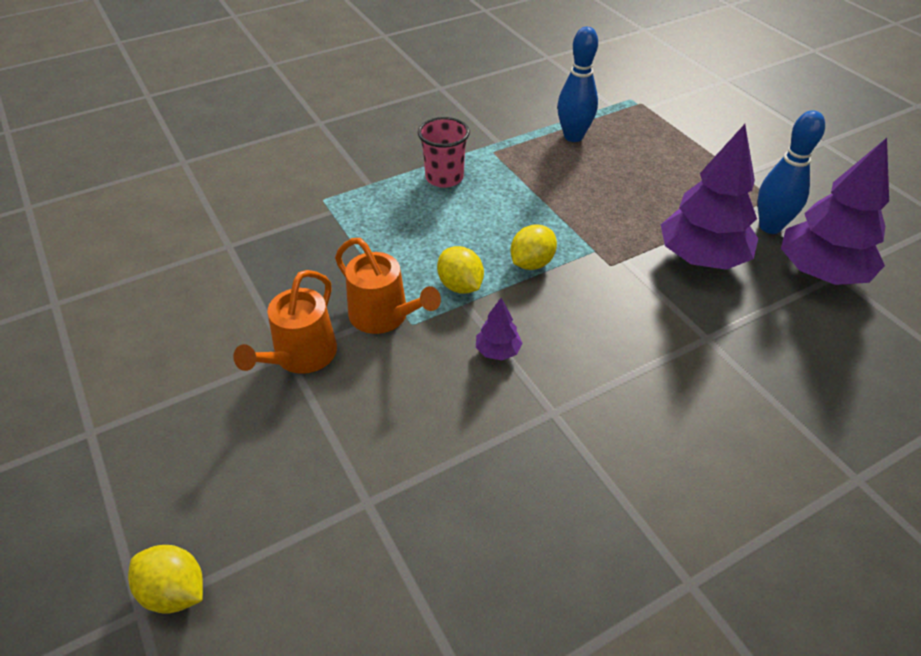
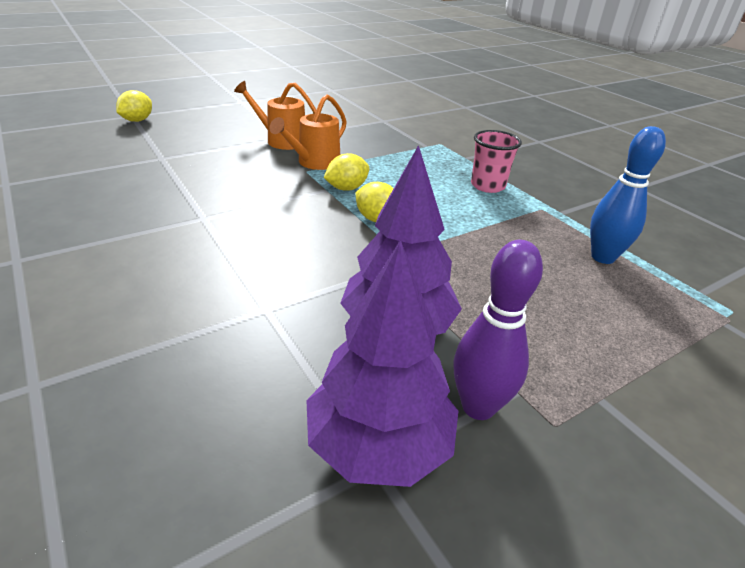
camera: 85 degrees right, 10 degrees down
(498, 351) = (272, 200): purple tree -> none
(770, 226) = (478, 406): blue bowling pin -> purple bowling pin

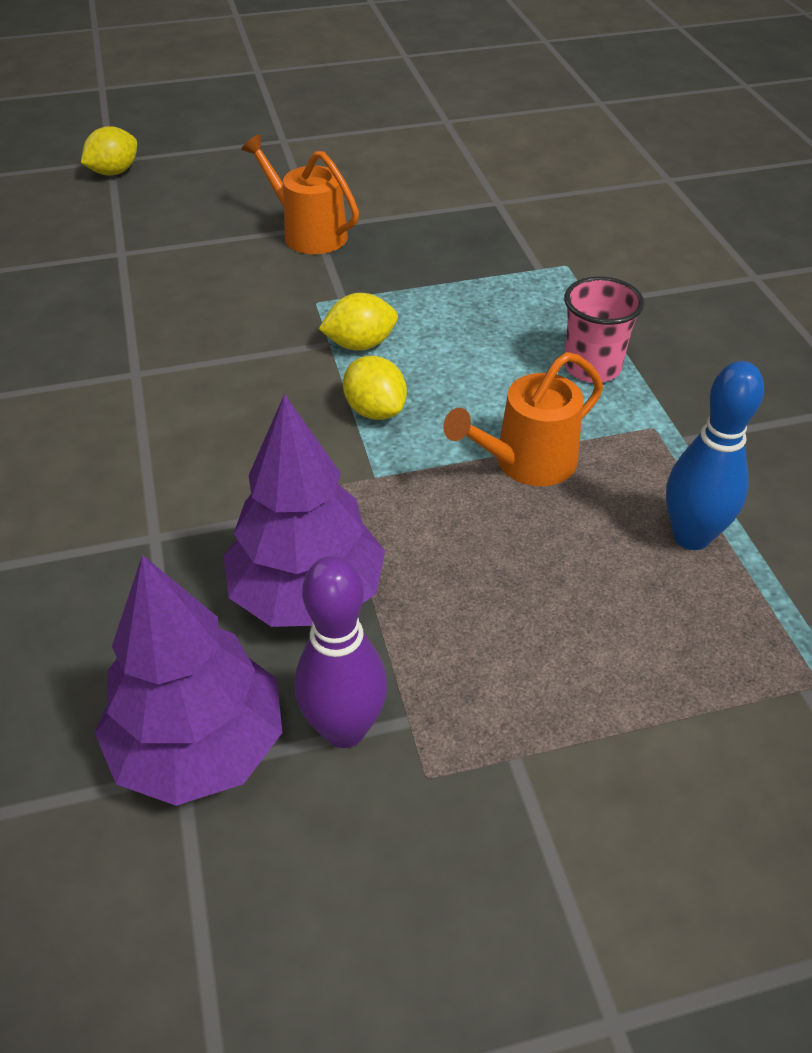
camera: 20 degrees right, 10 degrees up
(315, 162) = (338, 286): orange watering can -> orange watering can (527, 462)

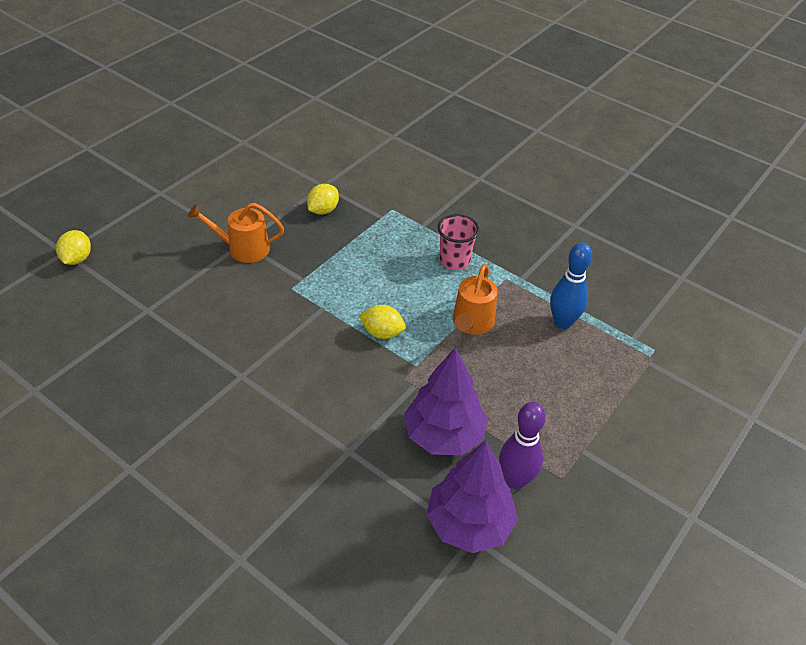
camera: 40 degrees left, 0 degrees up
(360, 344) = (339, 301): yellow lemon -> yellow lemon (323, 210)

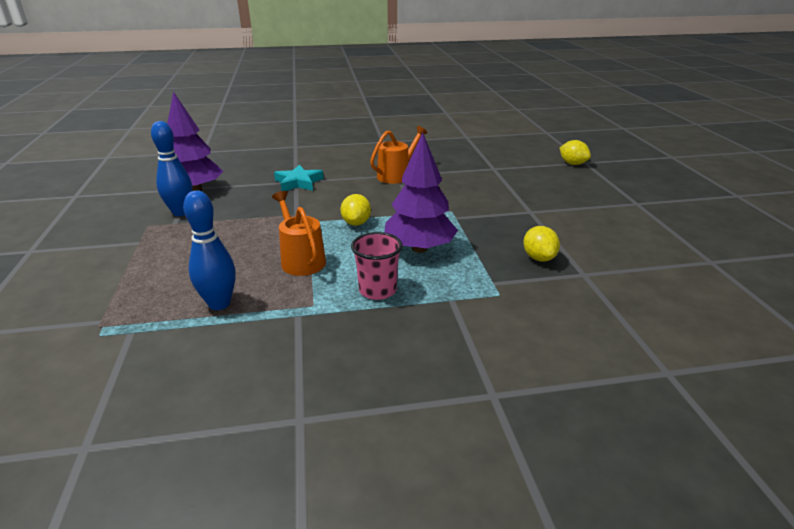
camera: 135 degrees right, 15 degrees down
(243, 248) = (522, 210): orange watering can -> orange watering can (396, 175)
(349, 445) = (298, 182): none -> turquoise star
(382, 333) = (356, 223): yellow lemon -> yellow lemon turned 60 degrees counterclockwise
(443, 435) = (248, 207): purple tree -> purple tree (419, 248)
(515, 480) = (181, 212): purple bowling pin -> blue bowling pin

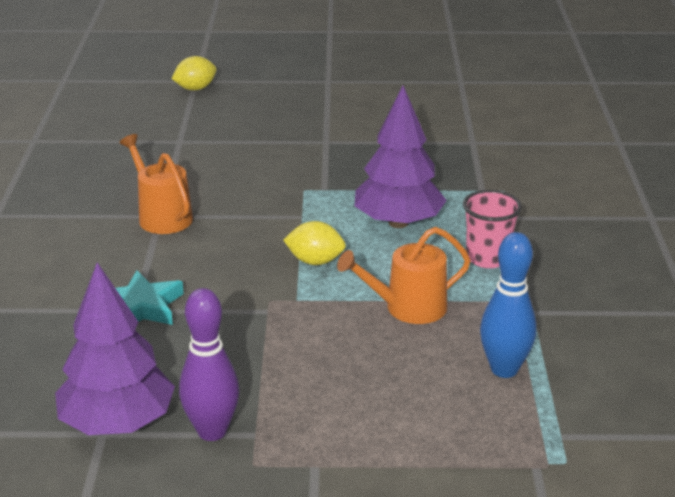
camera: 80 degrees left, 0 degrees up
(181, 212) = (212, 431): blue bowling pin -> purple bowling pin
(539, 258) = (436, 157): yellow lemon -> none

